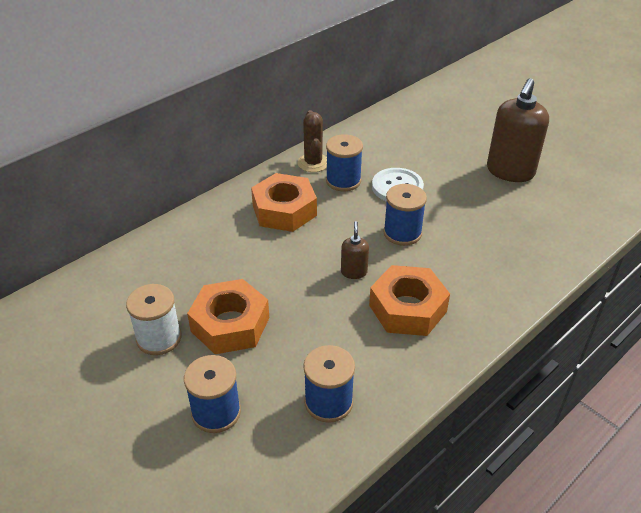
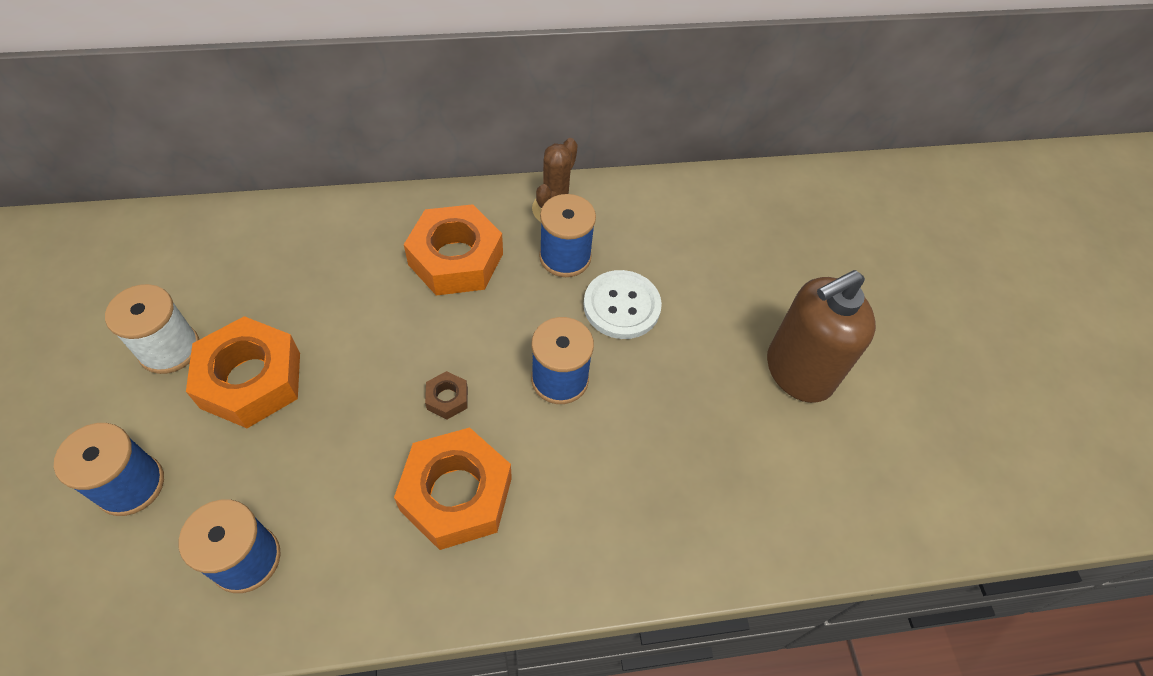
camera: 30 degrees right, 15 degrees up
(354, 272) = (447, 398): brown soap dispenser -> brown nut

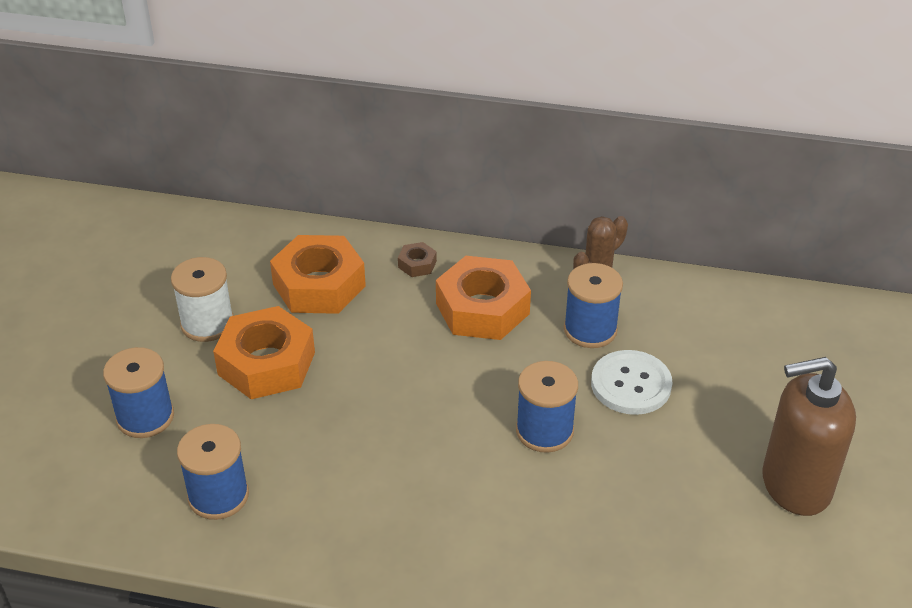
camera: 25 degrees right, 15 degrees down
(447, 398) = (432, 420): brown nut -> brown nut (417, 264)
(456, 494) = (413, 497): orange nut -> orange nut (319, 285)

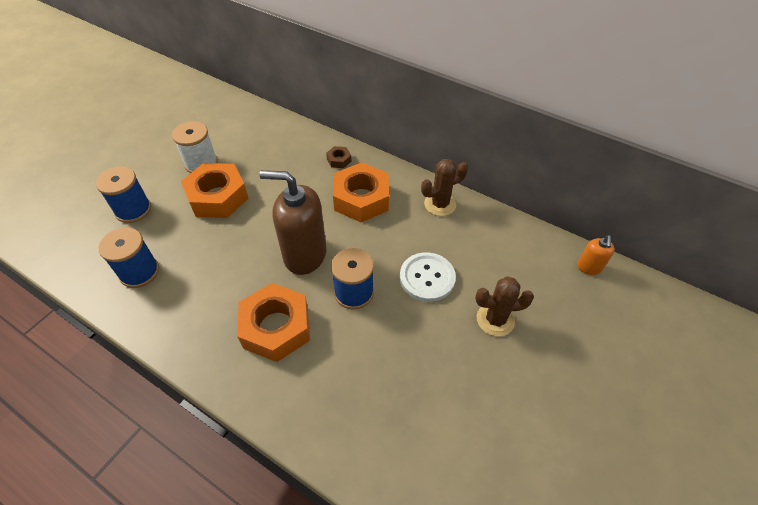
camera: 20 degrees right, 10 degrees up
(319, 285) = (275, 157): orange nut -> orange nut (276, 327)
(590, 330) = (420, 232): blue spool -> none
(743, 408) = (495, 319): none -> brown cactus
(795, 485) = (503, 391): brown soap dispenser -> brown soap dispenser (304, 255)
(826, 313) = (589, 267): none -> orange soap dispenser

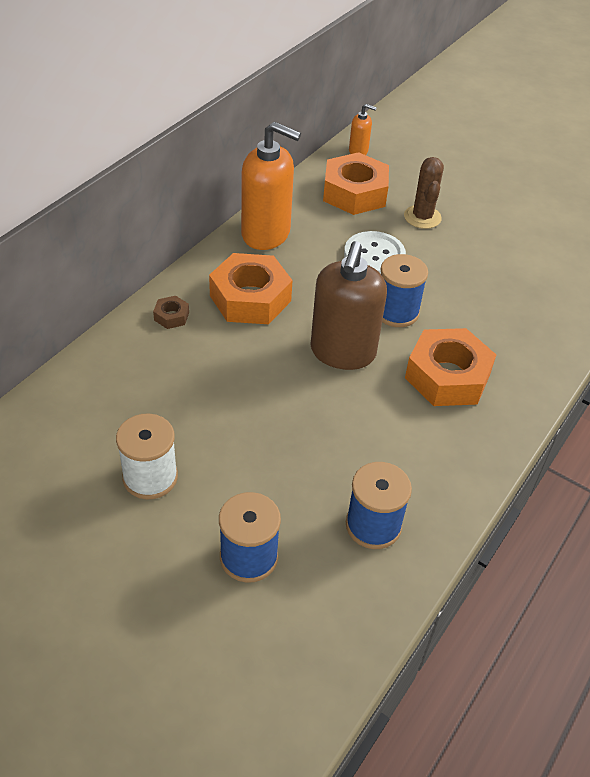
camera: 90 degrees left, 5 degrees down
(218, 197) = (231, 448): orange nut -> orange nut (354, 193)
(440, 204) = (266, 234): brown cactus -> orange soap dispenser

